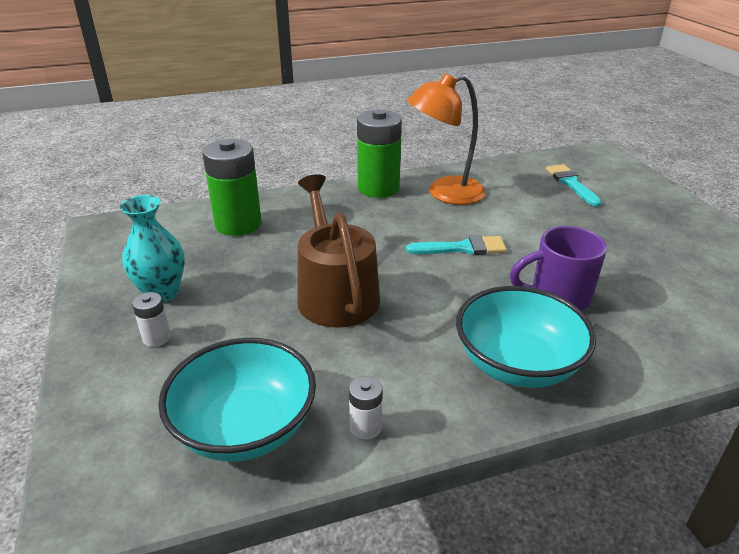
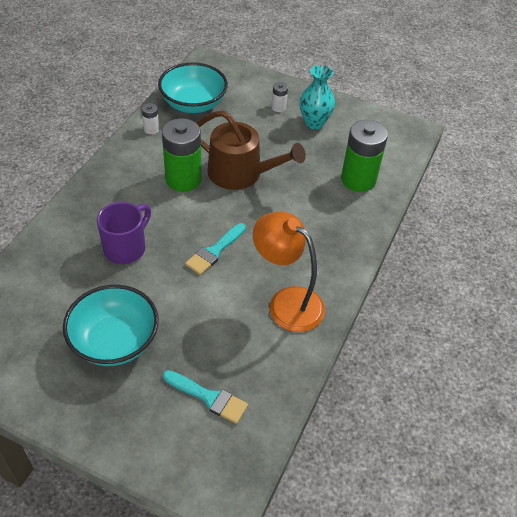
camera: 130 degrees right, 15 degrees up
(378, 188) = (335, 272): green battery -> green battery (183, 179)
(445, 193) = (286, 302): orange lamp -> orange lamp turned 75 degrees counterclockwise
(517, 364) = (115, 192): turquoise bowl -> turquoise bowl (114, 341)

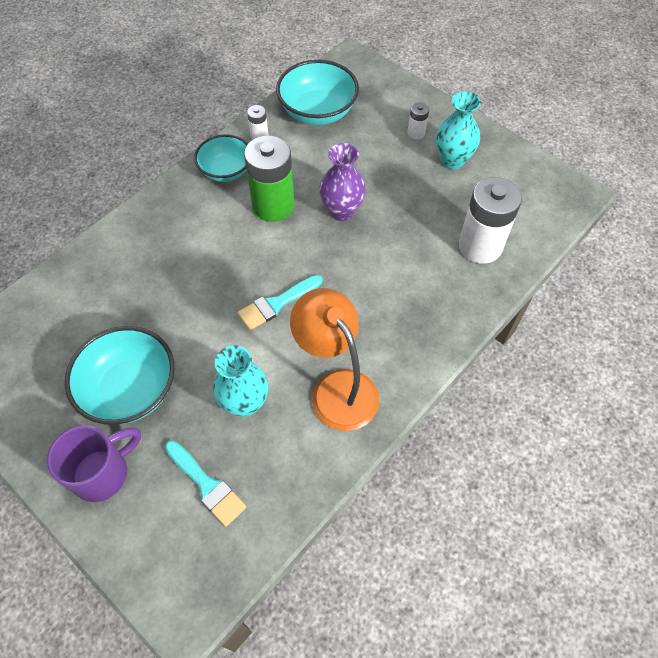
camera: 20 degrees right, 10 degrees up
(126, 248) = (181, 278): purple mug -> purple mug (102, 473)
(133, 160) = (226, 170): none -> turquoise bowl
(216, 329) = (245, 403): none -> turquoise vase
(241, 173) = (341, 211): brown watering can -> purple vase
(358, 179) = (480, 246): green battery -> white battery

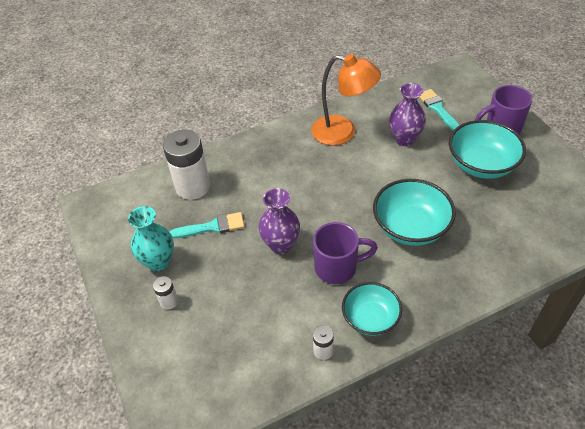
camera: 155 degrees left, 10 degrees down
(245, 403) = (404, 139): turquoise vase -> purple vase
(273, 205) = (337, 267): green battery -> purple mug
(277, 303) = (363, 189): turquoise brush -> turquoise brush (212, 227)
(318, 111) = (249, 362): turquoise bowl -> turquoise bowl (410, 227)
(337, 388) = (343, 132): orange lamp -> orange lamp turned 60 degrees counterclockwise

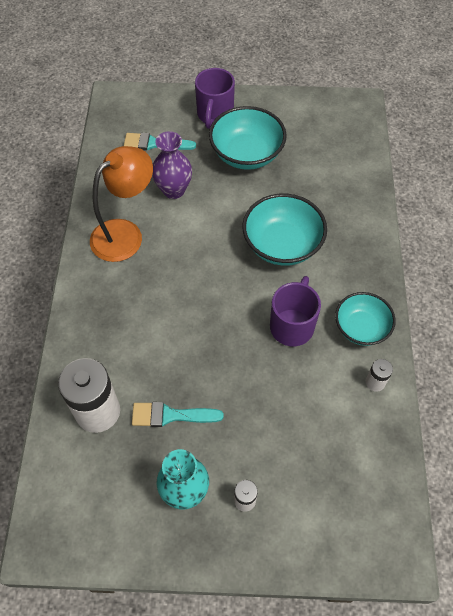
camera: 65 degrees left, 10 degrees up
(212, 227) = (171, 415): turquoise brush -> turquoise brush turned 105 degrees counterclockwise
(281, 244) = (236, 360): purple vase -> none

